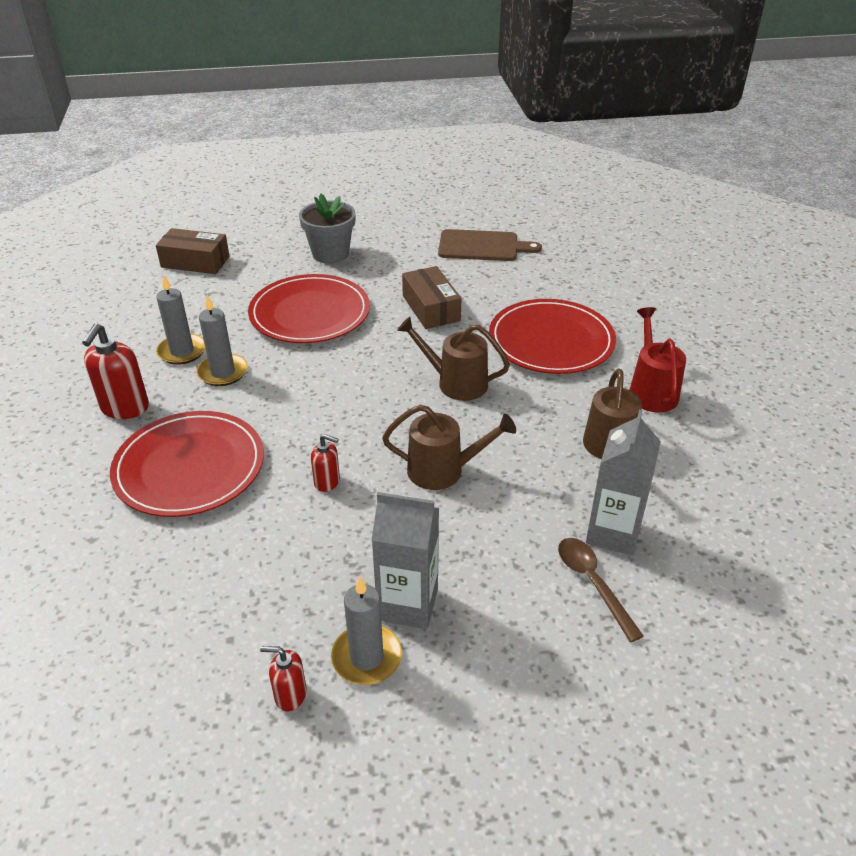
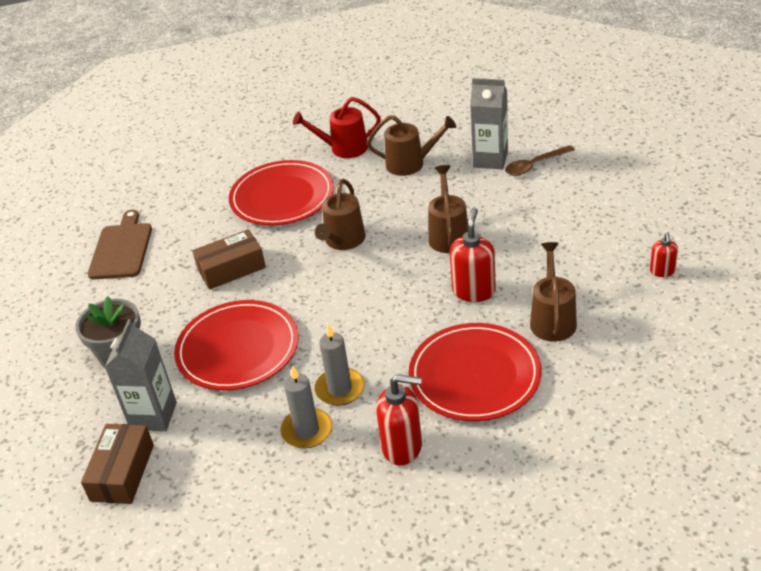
camera: 90 degrees left, 0 degrees up
(246, 548) = (552, 319): none -> brown watering can
(327, 482) = (474, 291): red soap dispenser -> red soap dispenser, size x1.77
(366, 657) = (622, 245): grey candle -> none
(408, 604) = (576, 234): grey carton -> grey carton (153, 416)

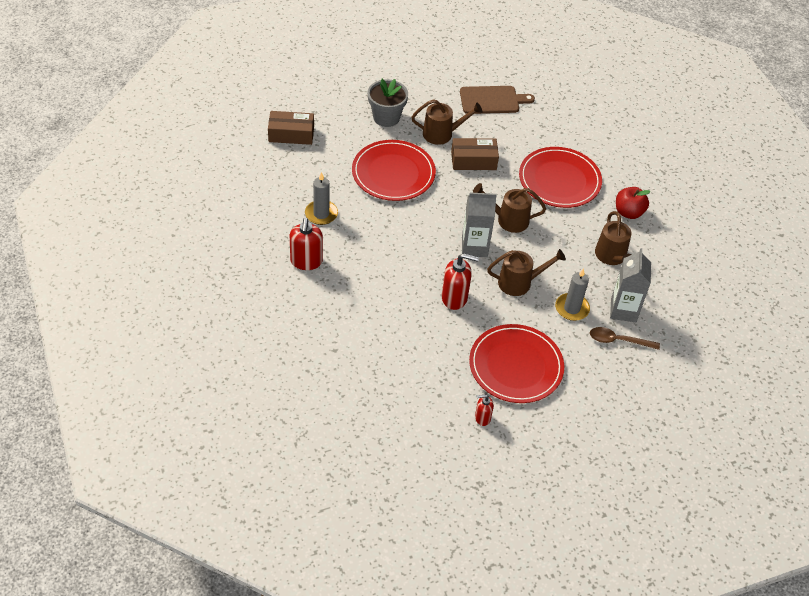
camera: 75 degrees right, 10 degrees up
(153, 416) = (335, 141): grey carton -> grey carton (474, 247)
(231, 268) = (473, 160): brown box -> brown box turned 60 degrees counterclockwise
(340, 389) = (356, 228): grey candle -> grey candle (572, 308)
(343, 148) = (628, 212): red watering can -> red apple
(474, 375) = (368, 298): red plate -> red plate (516, 366)
(534, 165) = (618, 340): brown spoon -> brown spoon turned 45 degrees counterclockwise
(552, 319) = (425, 344): brown watering can -> brown watering can (442, 134)

